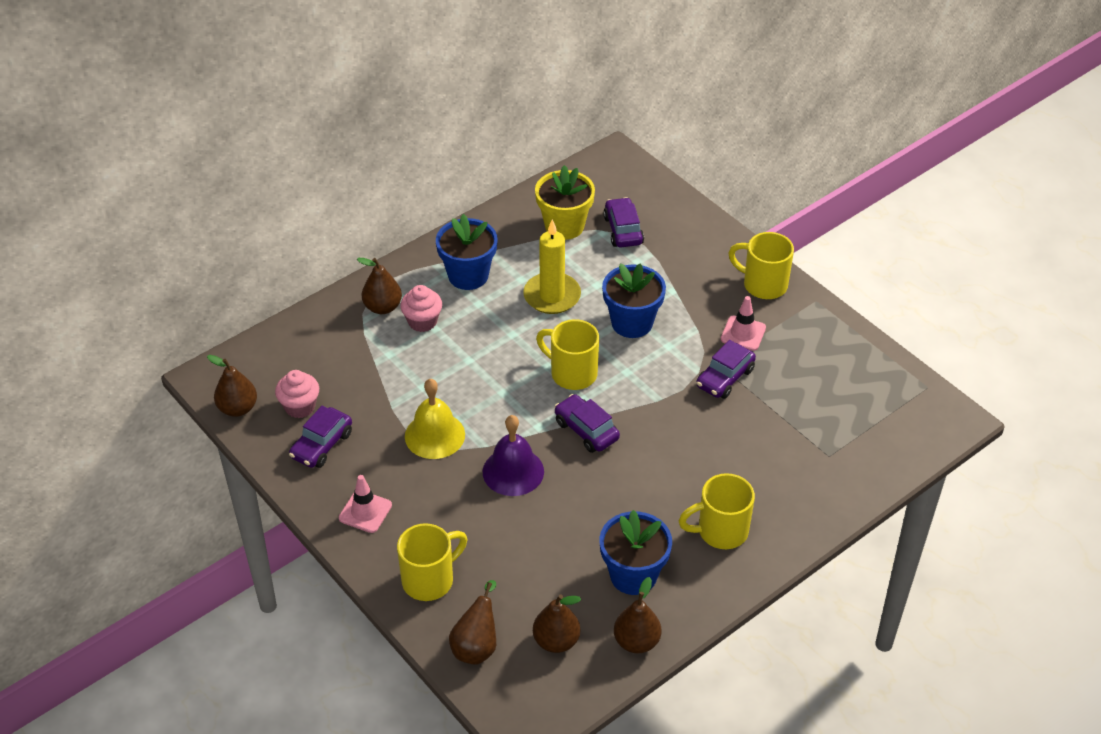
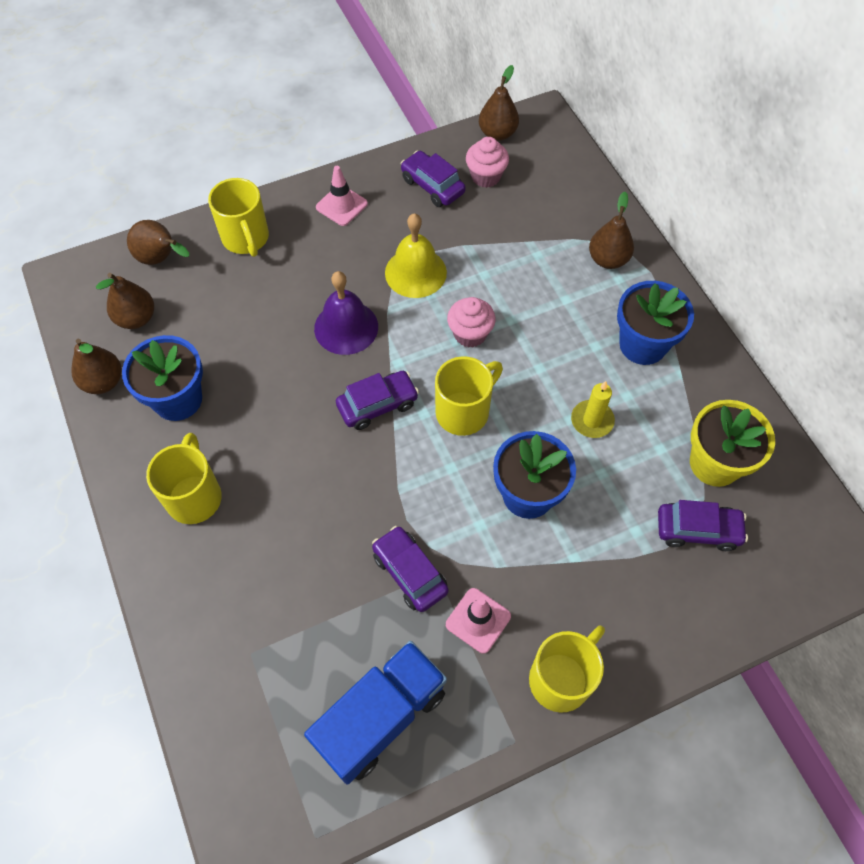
camera: 105 degrees right, 15 degrees up
(422, 321) = (578, 290): pink cupcake -> pink cupcake (470, 334)
(552, 296) = (592, 420): yellow candle -> yellow candle, size x0.62
(835, 371) = (380, 717): none -> blue truck

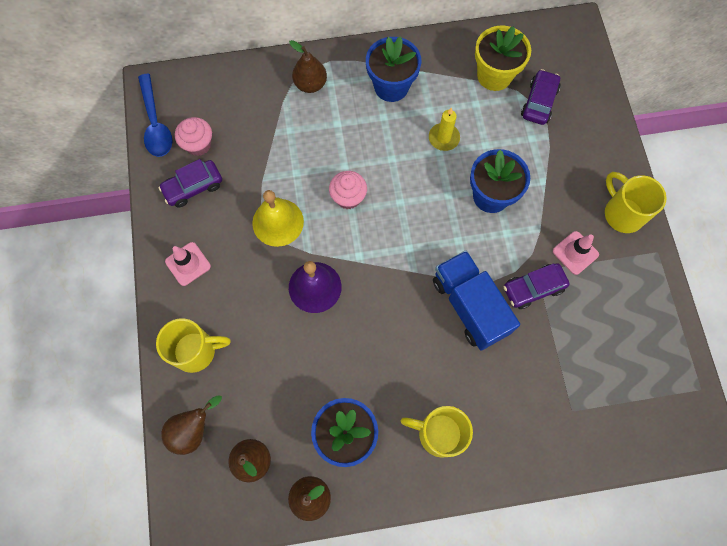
camera: 75 degrees left, 10 degrees up
(377, 405) = (393, 279): purple car -> none
(380, 717) = (630, 331): blue truck -> blue truck (469, 306)
(464, 411) = (414, 219): yellow mug -> none
(497, 133) = (155, 123): brown pear -> blue spoon

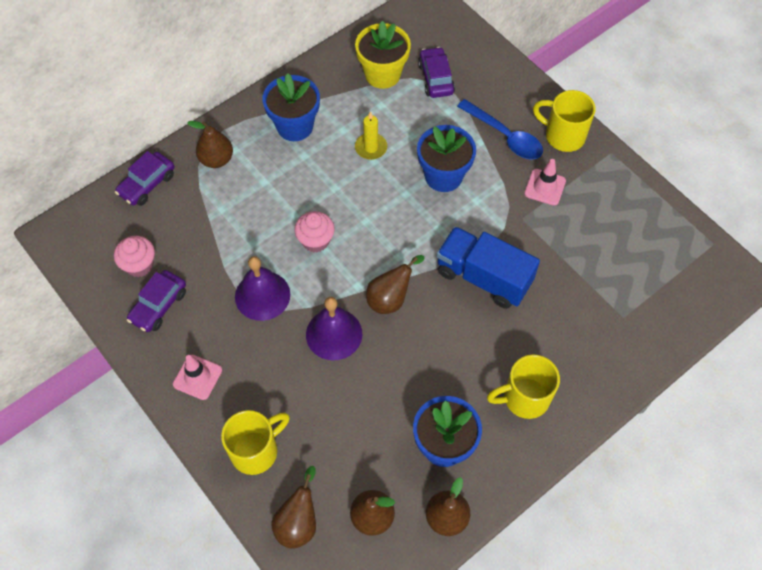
camera: 30 degrees left, 10 degrees down
(155, 123) = (82, 267): blue spoon -> blue spoon (505, 136)
(278, 222) = (262, 295): yellow bell -> purple bell
(379, 282) = (390, 298): none -> brown pear
(533, 288) = (528, 234): purple car -> purple car (147, 184)

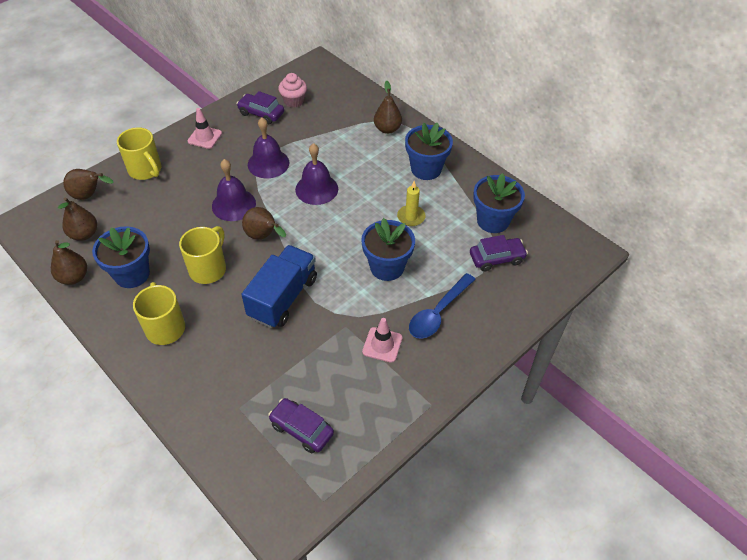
camera: 85 degrees right, 10 degrees down
(147, 184) = (361, 97): purple car -> purple car (301, 429)
(315, 241) = (316, 189): pink cupcake -> purple bell
(382, 74) = (493, 221): yellow flower pot -> blue flower pot
(563, 136) = (446, 361): yellow mug -> yellow mug (208, 269)

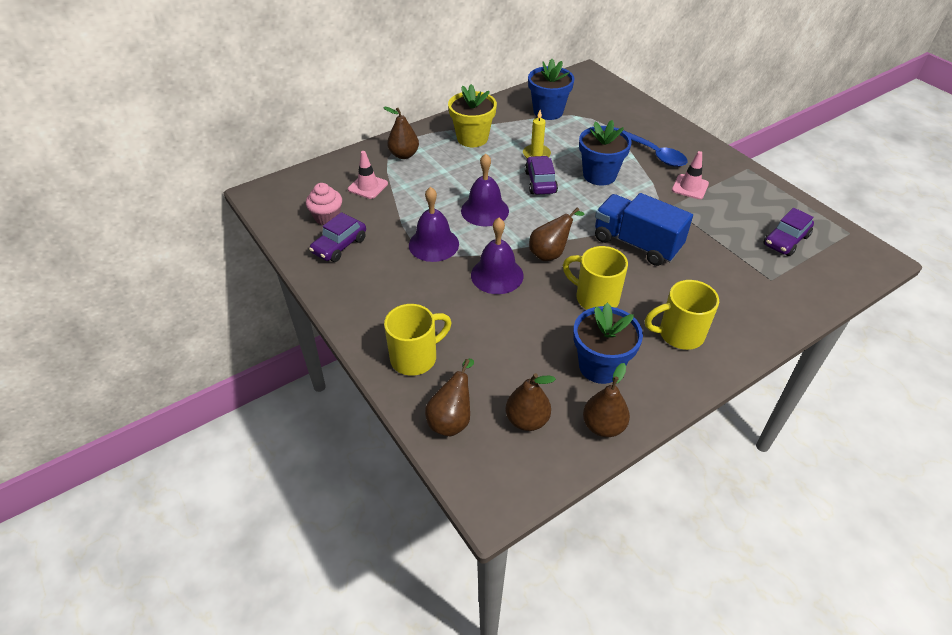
camera: 80 degrees left, 5 degrees down
(205, 137) = (367, 298): pink traffic cone -> pink traffic cone (368, 186)
(426, 169) = (472, 138): blue flower pot -> yellow flower pot
(496, 258) = (593, 116): purple car -> purple car (540, 182)

